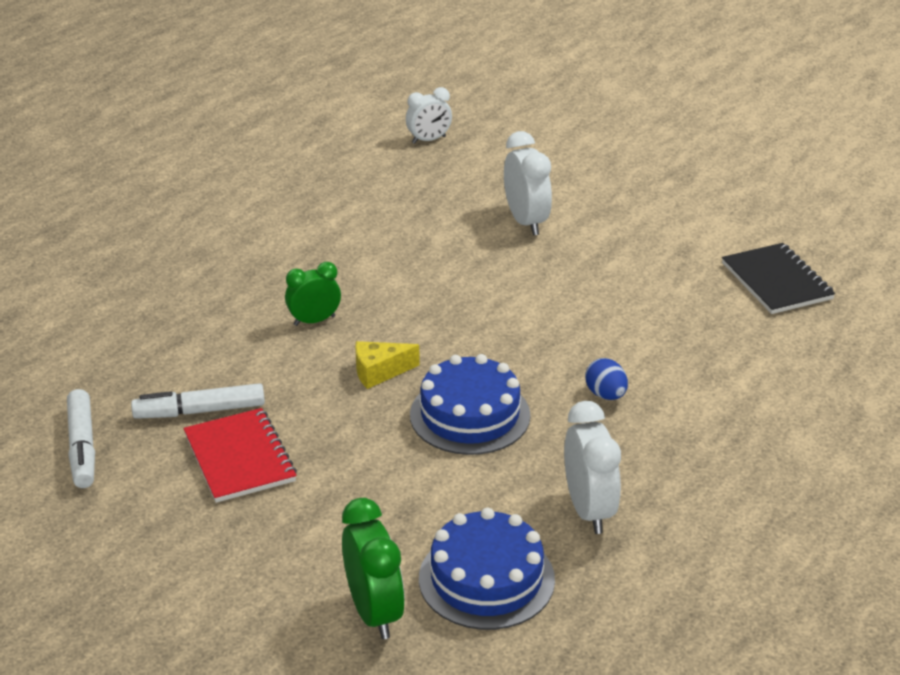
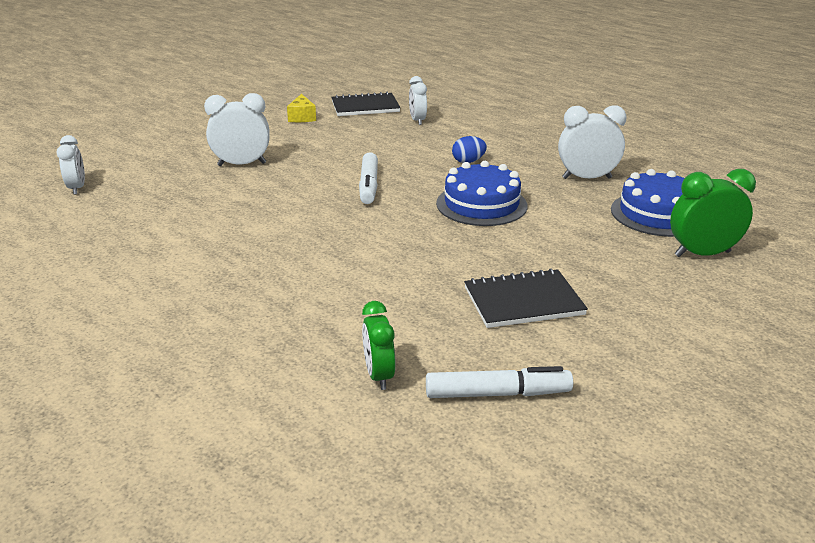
camera: 80 degrees left, 5 degrees down
(199, 411) = (451, 320): white marker -> white marker (368, 185)
(240, 458) = (523, 301): red notebook -> black notebook
(314, 321) = (332, 256): green clock -> green clock (379, 375)
(379, 372) = (418, 233): yellow cheese -> yellow cheese (302, 117)
(744, 335) = (417, 120): none -> white clock

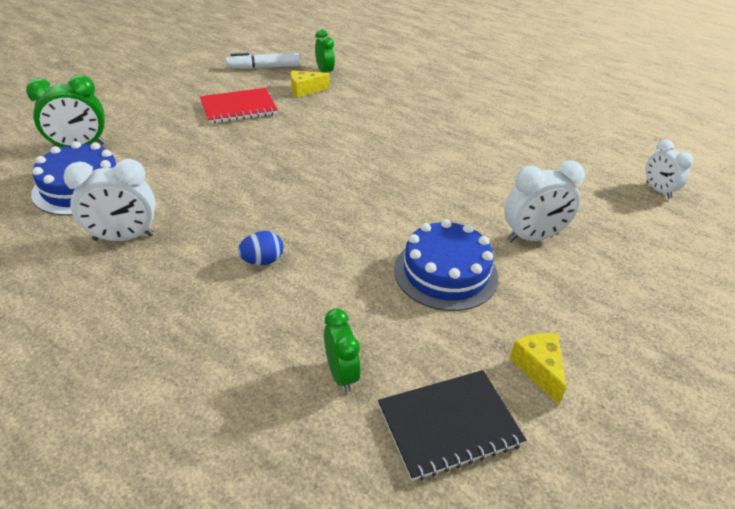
camera: 170 degrees right, 10 degrees up
(368, 185) = (374, 211): white marker -> none
(417, 120) = (341, 374): white clock -> green clock
(421, 332) = (305, 90): none -> yellow cheese
(481, 204) = (255, 190): blue cake -> blue cake (445, 273)
(523, 301) = (238, 108): black notebook -> red notebook

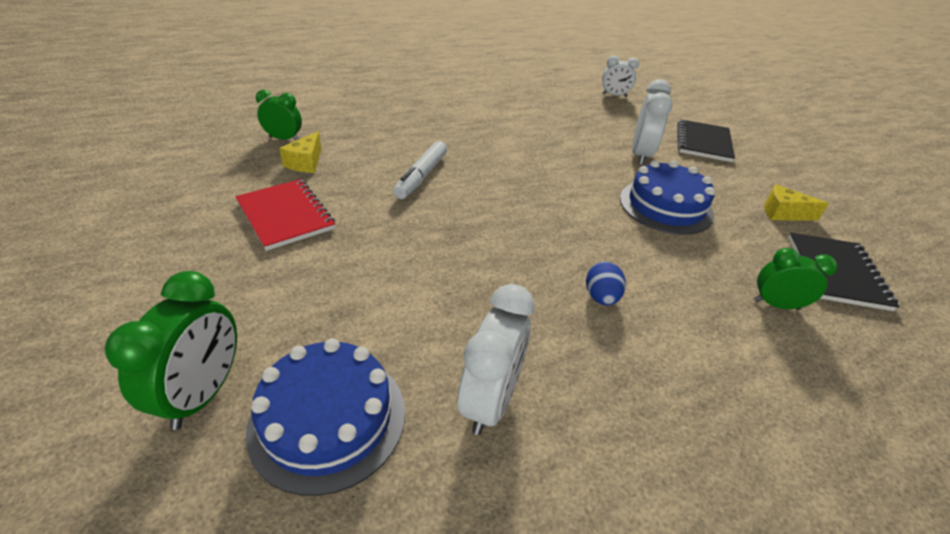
camera: 60 degrees left, 0 degrees up
(238, 108) = (285, 215): red notebook -> red notebook turned 45 degrees counterclockwise
(264, 67) = (214, 168): white marker -> white marker (421, 176)
(637, 279) = (703, 142): none -> black notebook

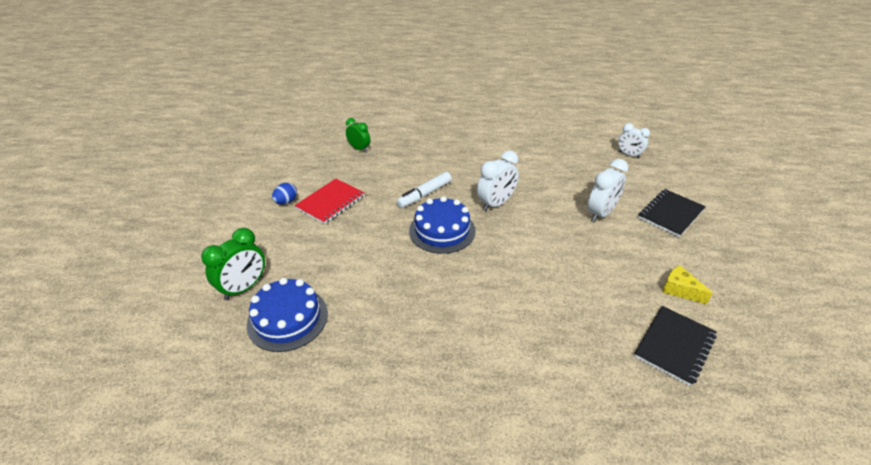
camera: 30 degrees right, 0 degrees up
(285, 215) = (330, 202): red notebook -> red notebook turned 45 degrees clockwise
(306, 162) = (362, 169): yellow cheese -> none
(490, 400) = (367, 339): white clock -> white clock (496, 203)
(601, 297) = (476, 306): blue egg -> blue egg (286, 201)
(665, 206) = (582, 258): blue cake -> blue cake (442, 230)
(776, 305) = (597, 350): green clock -> none

